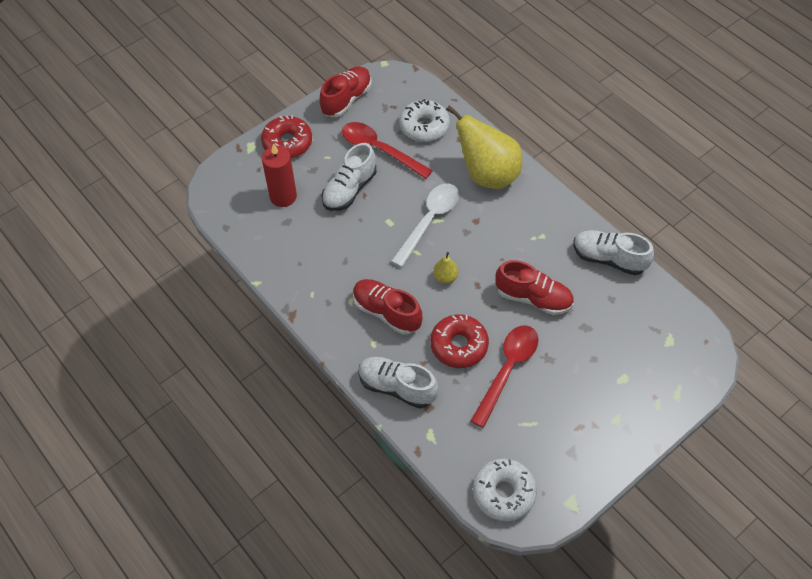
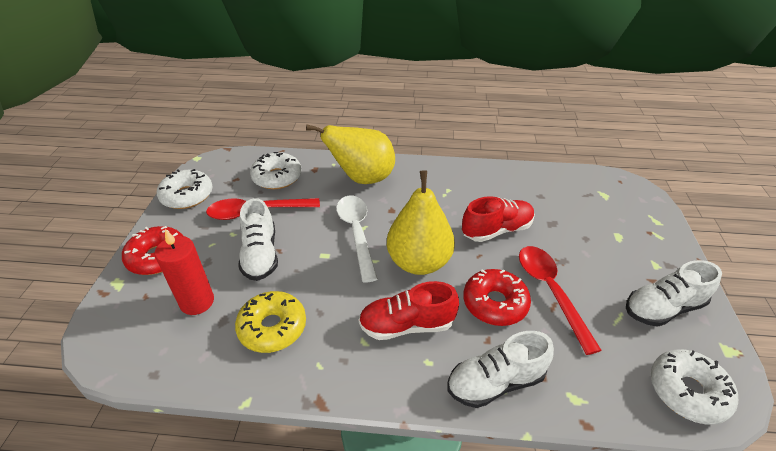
camera: 45 degrees left, 15 degrees down
(309, 249) = (272, 327): none -> yellow donut
(346, 99) = (187, 196): red shoe -> white donut
(445, 277) = (419, 262): yellow pear -> yellow pear, size x2.40
(608, 259) = (505, 175): white shoe -> white shoe (663, 308)

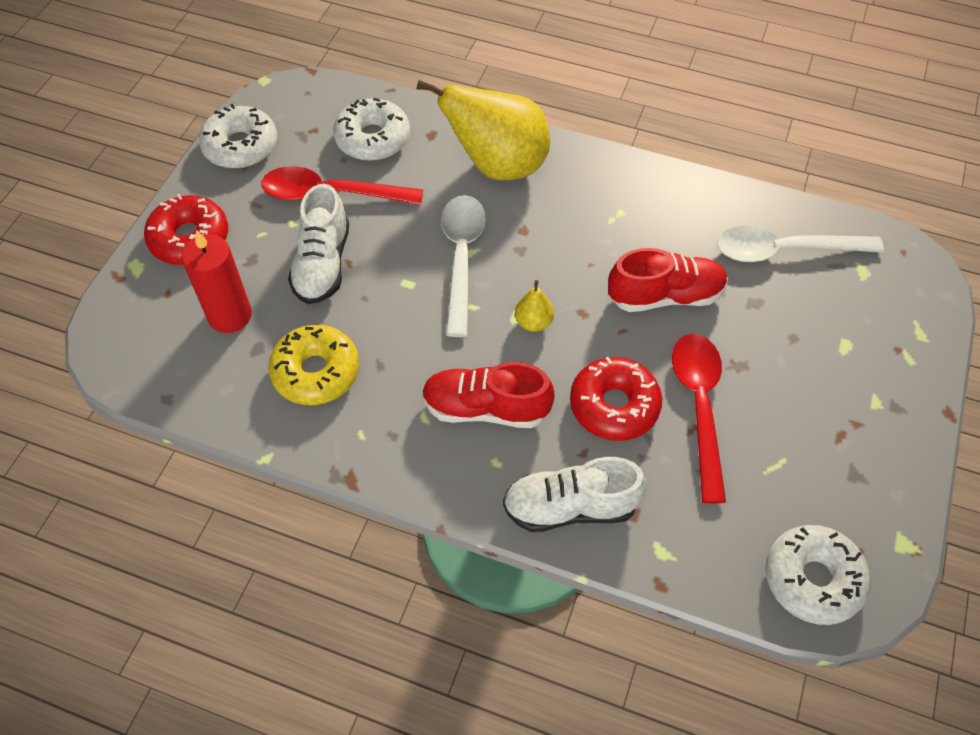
camera: 15 degrees right, 15 degrees up
(419, 262) = (533, 322): yellow pear -> yellow pear, size x0.42
(554, 192) = (784, 250): none -> white spoon
(663, 308) = (847, 466): white shoe -> none

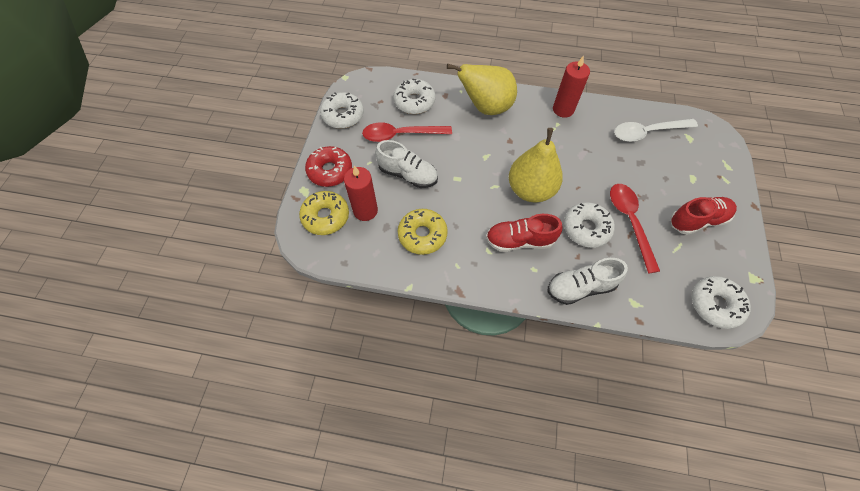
camera: 10 degrees left, 5 degrees up
(159, 316) = (326, 217): none -> yellow donut
(322, 264) = (408, 174): white shoe -> white shoe turned 60 degrees counterclockwise
(462, 257) = (482, 160): white spoon -> none
(533, 322) = (530, 190): yellow pear -> yellow pear, size x2.40
(614, 406) = (586, 228): red donut -> white donut
(639, 188) = (563, 109): none -> red candle
(665, 296) = (594, 165): red shoe -> red shoe (697, 220)

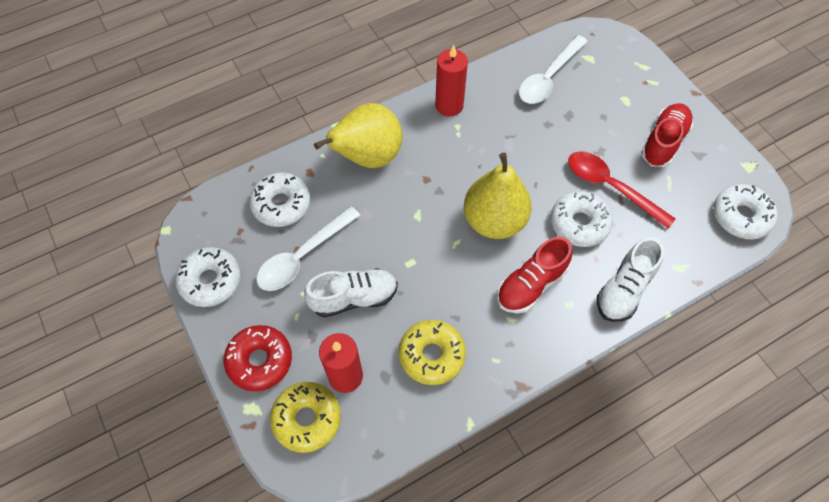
camera: 40 degrees left, 0 degrees up
(400, 135) = (302, 256): red spoon -> white spoon

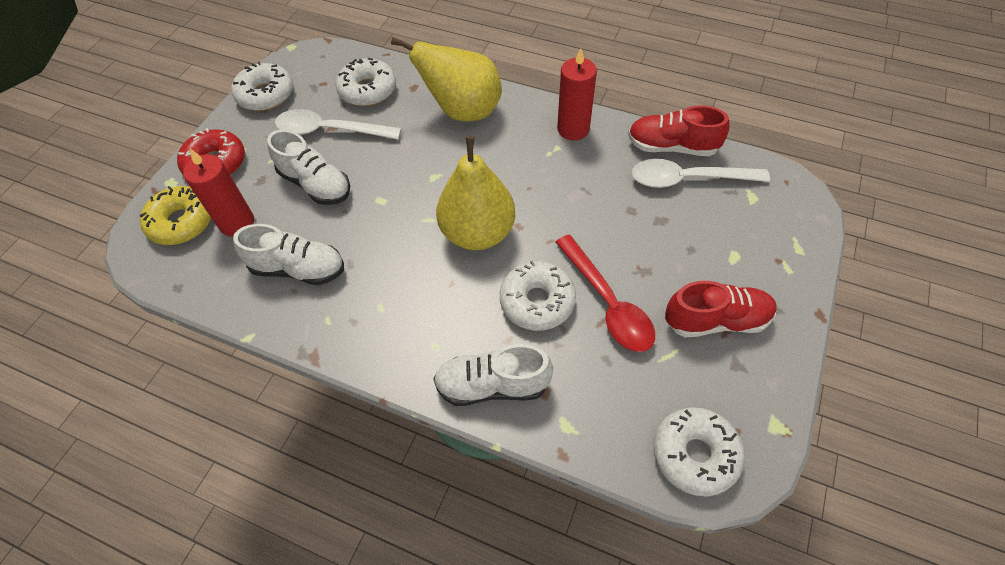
camera: 55 degrees right, 5 degrees down
(432, 355) = (298, 269): yellow donut -> white shoe
(531, 284) = (431, 301): red shoe -> red shoe (672, 147)
(610, 187) = (608, 303): red spoon -> red spoon turned 150 degrees clockwise

